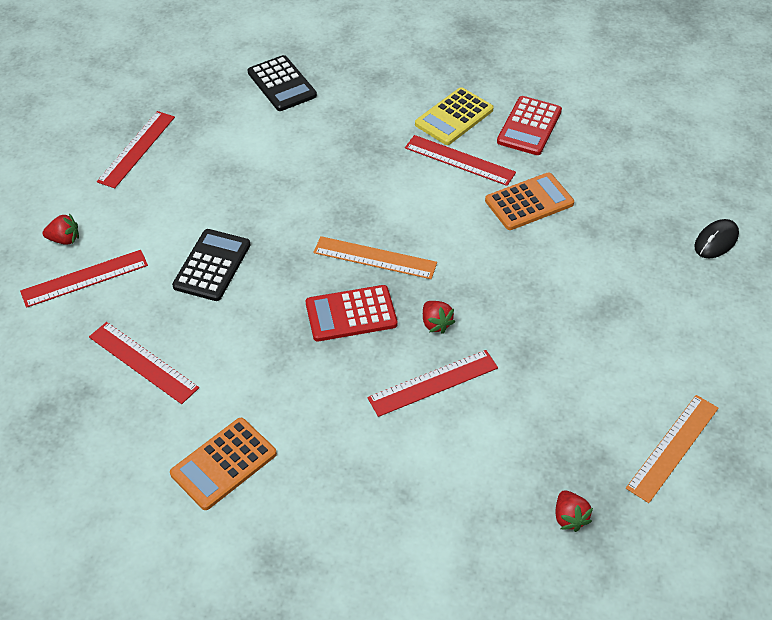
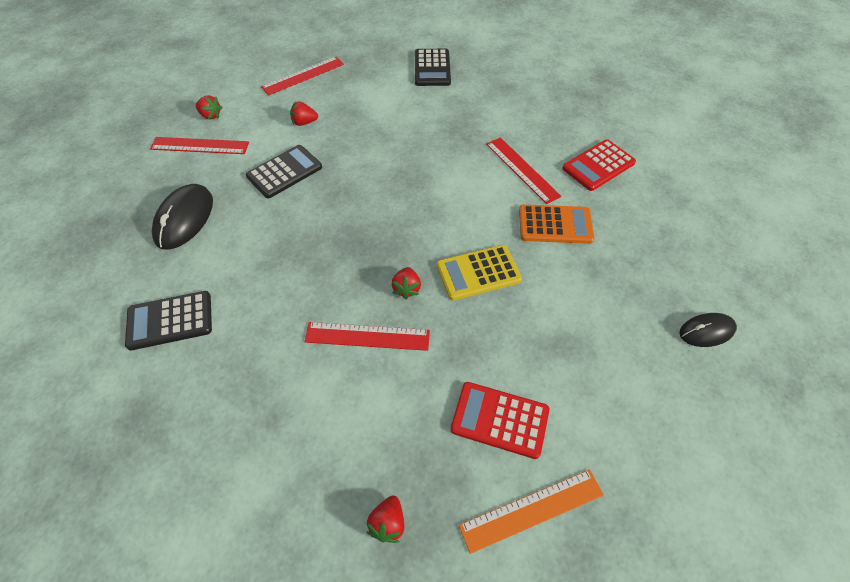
camera: 30 degrees right, 5 degrees up
(143, 362) = (184, 219): red ruler -> black mouse
(186, 203) = (304, 122): none -> red strawberry
(224, 464) = (170, 321): orange calculator -> black calculator
(351, 314) = (349, 251): red calculator -> red calculator (499, 420)
(375, 258) = (400, 216): orange ruler -> none
(454, 117) = (541, 136): yellow calculator -> yellow calculator (478, 273)

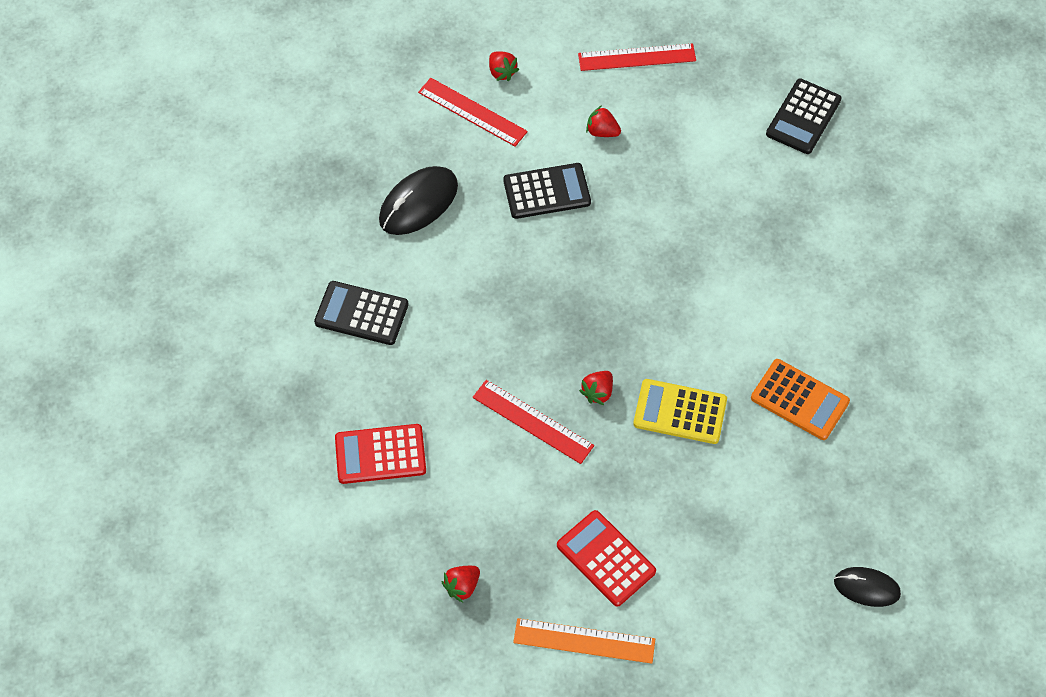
camera: 30 degrees right, 5 degrees up
(522, 169) = (812, 315): red ruler -> none
(598, 166) = (906, 353): red calculator -> red calculator (380, 454)

